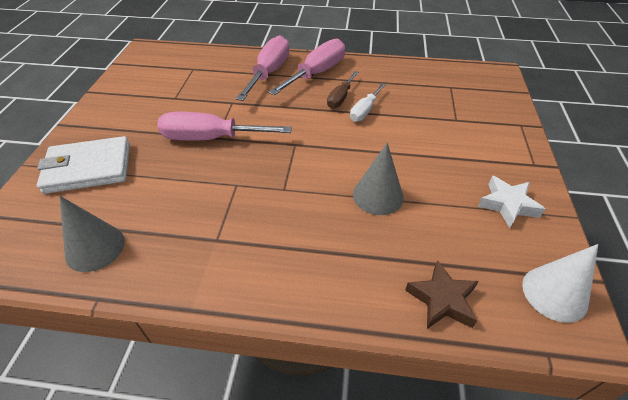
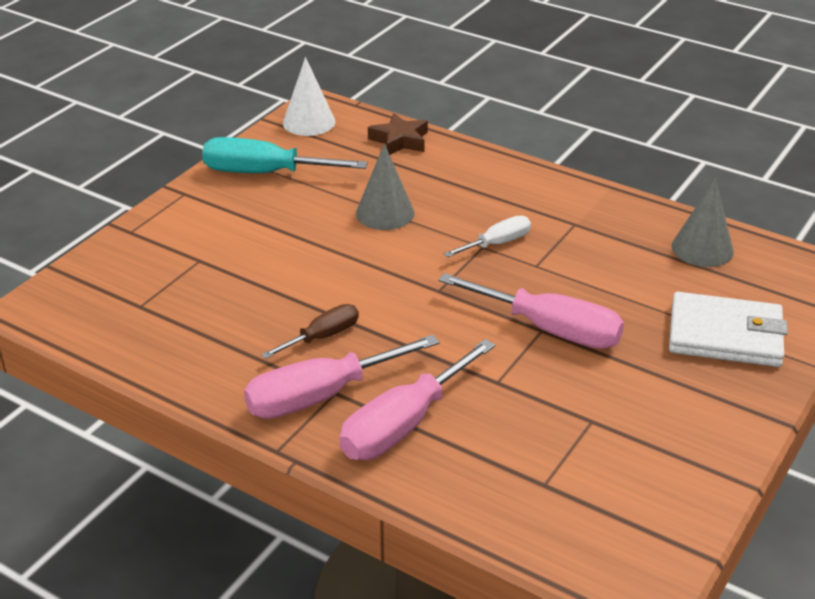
camera: 155 degrees left, 10 degrees down
(364, 111) = (307, 306): white screwdriver -> white screwdriver (497, 243)
(507, 205) = (264, 173): white star -> turquoise screwdriver

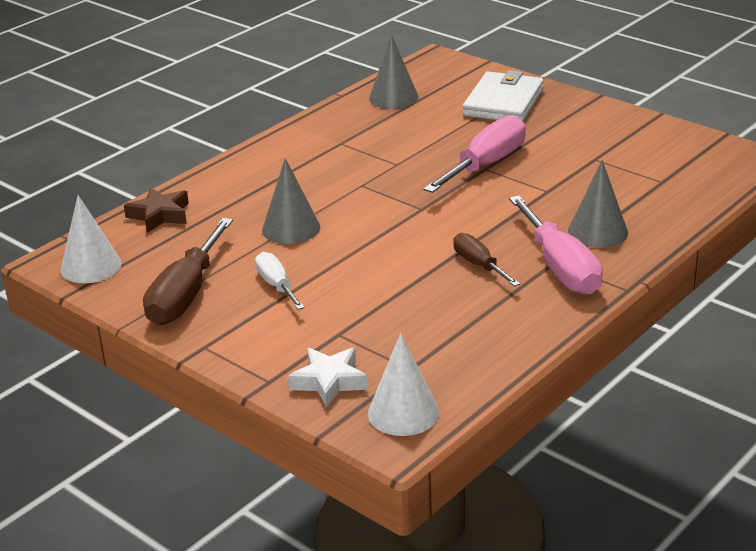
camera: 80 degrees left, 5 degrees down
(71, 307) = (403, 412): none -> white cone
(124, 262) = (329, 381): none -> white star
(264, 173) = (186, 294): turquoise screwdriver -> brown screwdriver
(403, 425) = (598, 231): pink screwdriver -> grey cone
(497, 243) = (360, 177): white screwdriver -> white screwdriver (276, 285)

